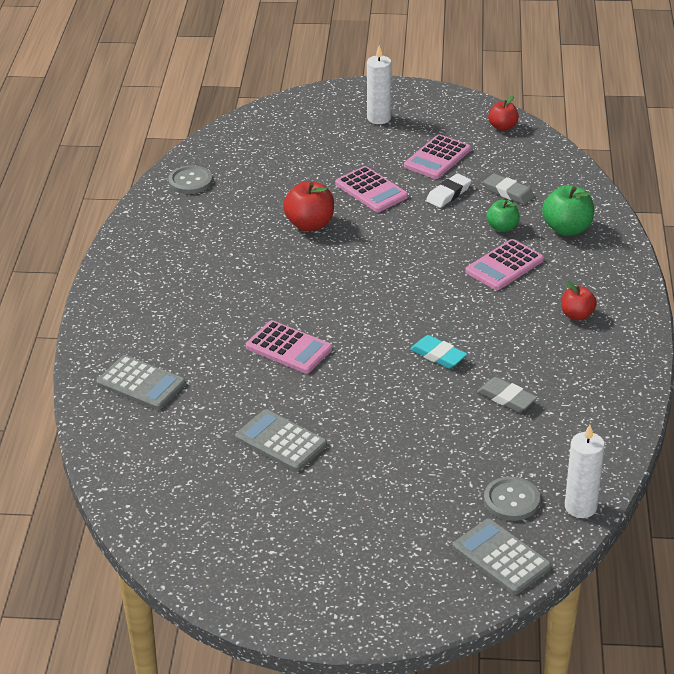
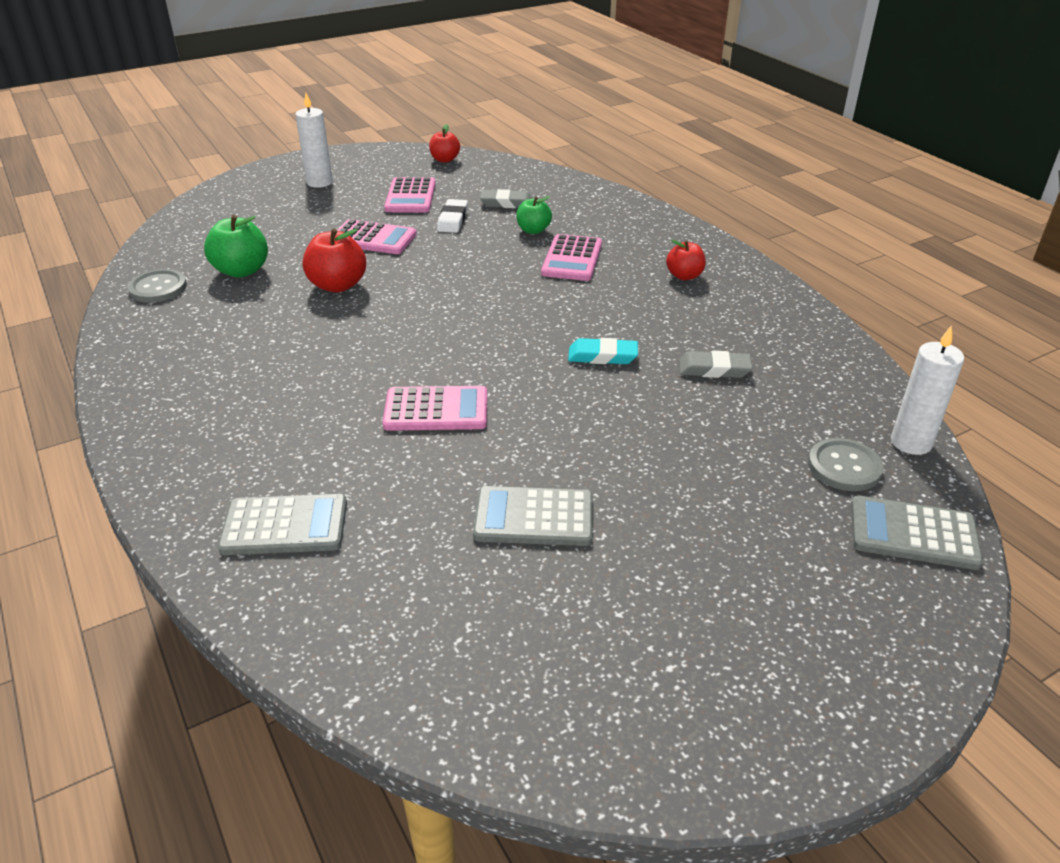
camera: 35 degrees left, 0 degrees up
(567, 229) = (591, 214): green apple -> green apple (241, 271)

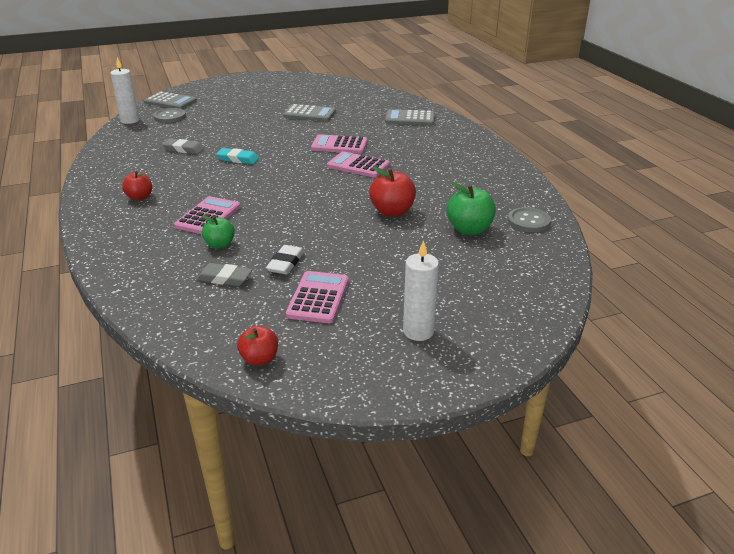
camera: 170 degrees left, 5 degrees down
(373, 238) = (362, 249): pink calculator -> pink calculator (358, 165)

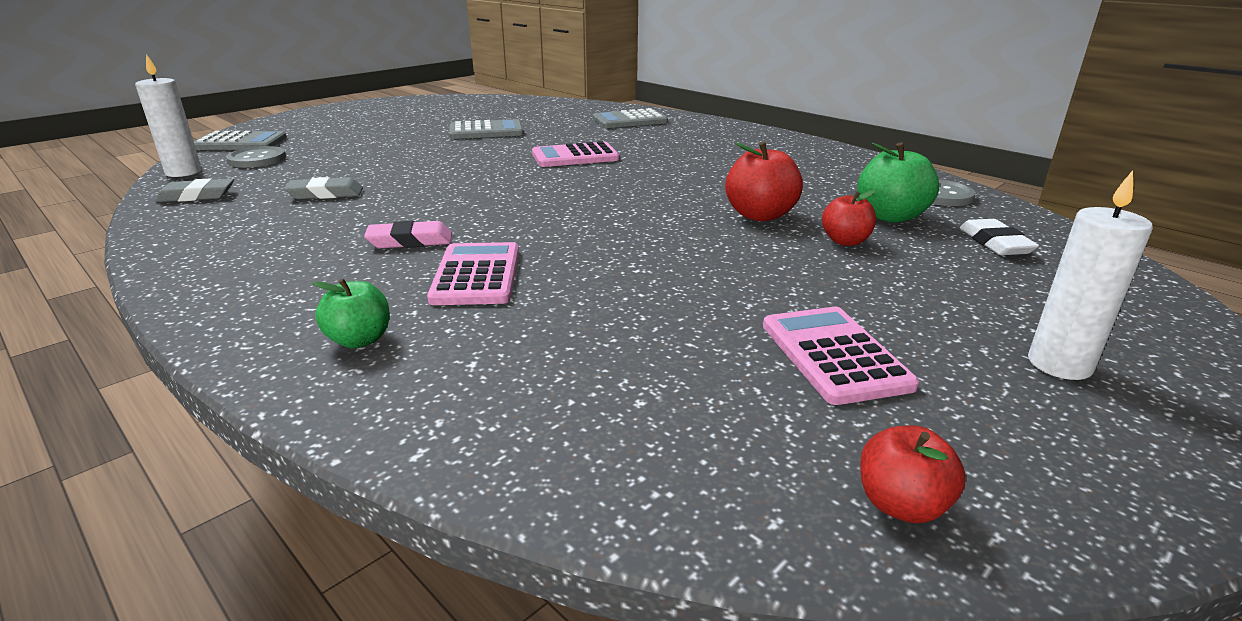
camera: 25 degrees left, 5 degrees down
(140, 197) = (307, 271): red apple -> red apple (845, 241)
(197, 189) = (410, 241): none -> pink eraser
(220, 245) = (551, 313): green apple -> green apple (360, 340)
(224, 278) = (628, 366): grey eraser -> grey eraser (196, 196)
(238, 159) = (437, 192): turquoise eraser -> none
(285, 263) = (704, 314): white eraser -> white eraser (995, 243)
(358, 165) = (633, 173): pink calculator -> none

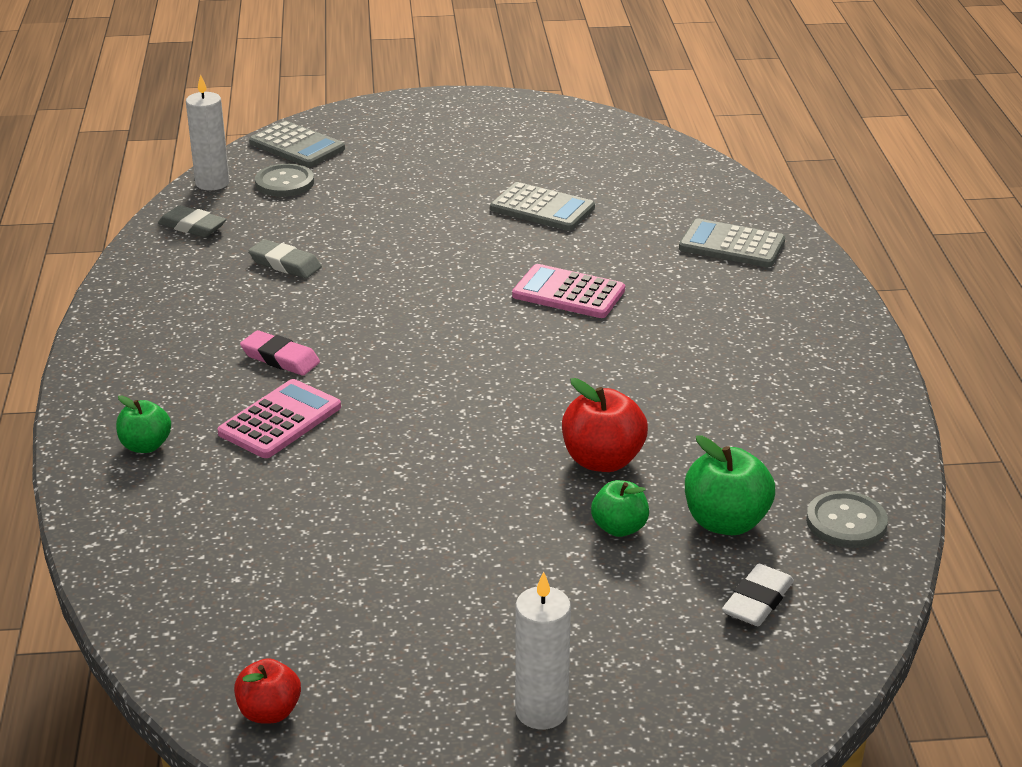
camera: 40 degrees right, 5 degrees up
(834, 355) = (403, 616): pink calculator -> none
(845, 241) = (619, 528): red apple -> green apple

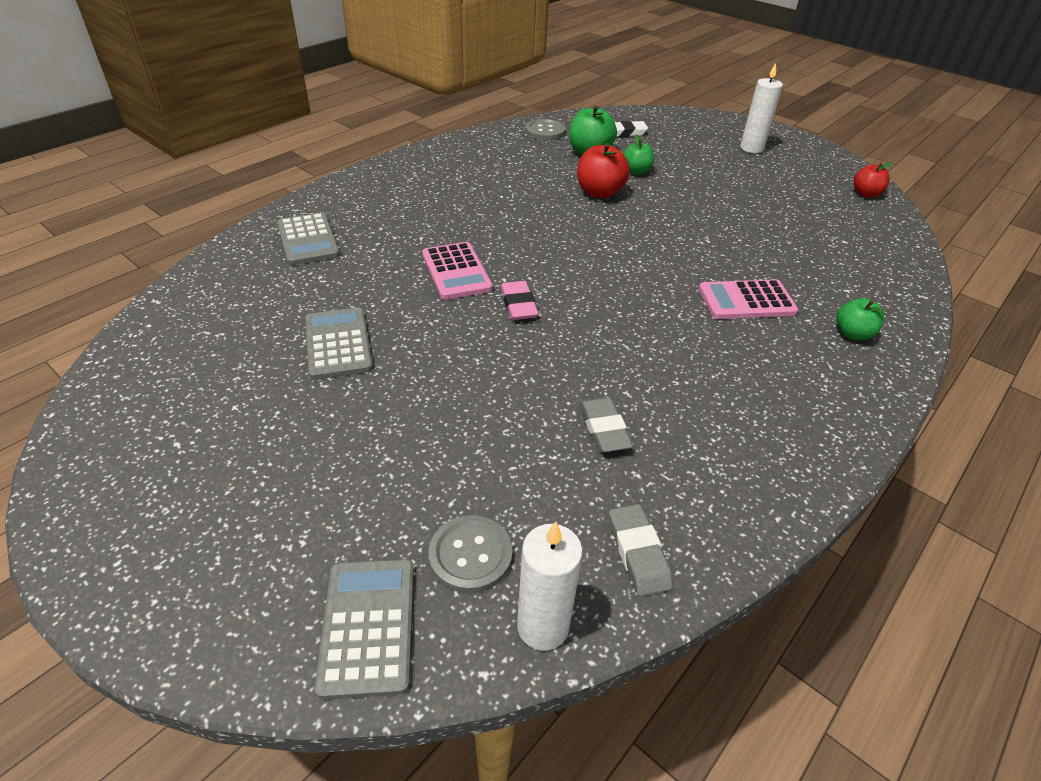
camera: 135 degrees left, 10 degrees up
(280, 358) = (703, 342): pink eraser -> pink eraser (518, 304)

